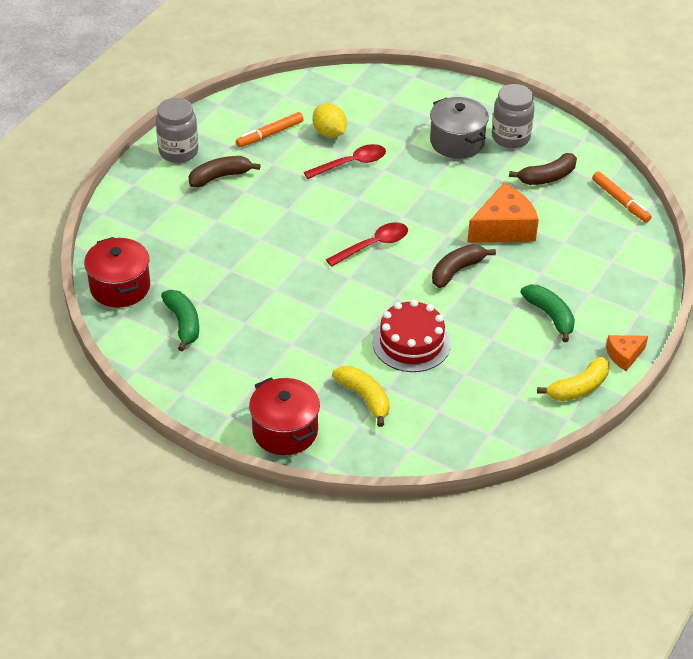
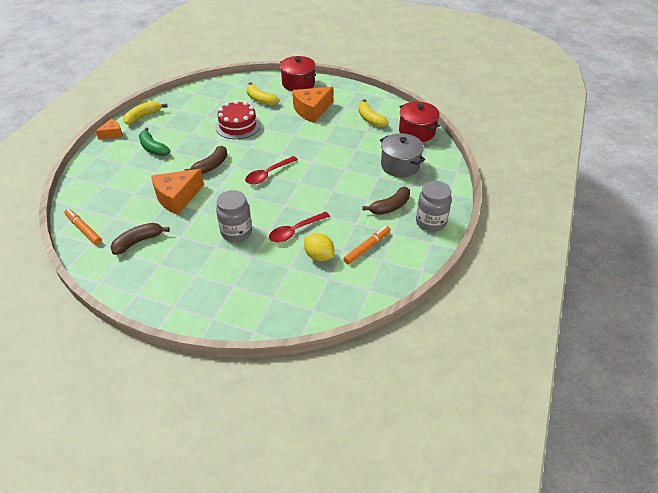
camera: 170 degrees right, 0 degrees up
(183, 324) = (370, 119): green banana -> yellow banana
(277, 358) = (312, 110): none -> orange cheese
(457, 142) = (211, 263): grey pot -> grey pot (400, 165)
(510, 137) = (164, 275): grey jar -> grey jar (236, 232)

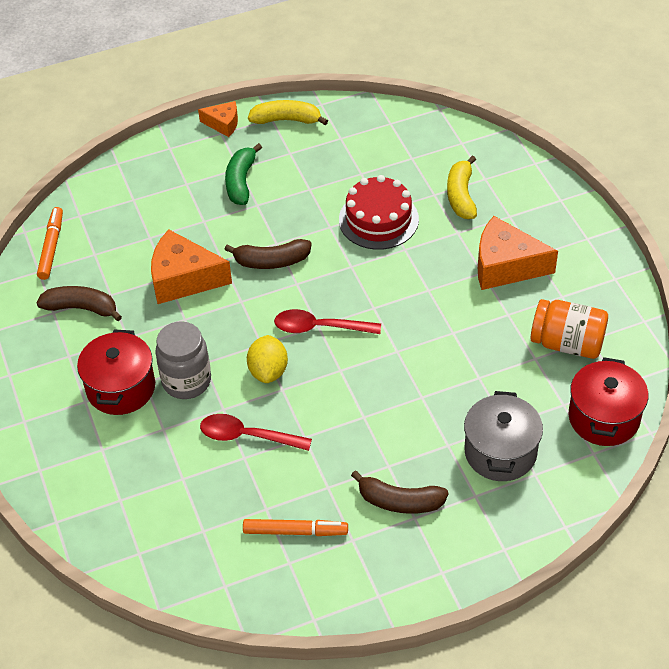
camera: 50 degrees right, 5 degrees up
(298, 84) = (549, 203): red pot -> red pot (121, 388)
(319, 256) = (230, 493): yellow lemon -> yellow lemon (268, 371)
(370, 119) = (567, 343): yellow banana -> orange jar
(431, 222) = (418, 568): grey jar -> none

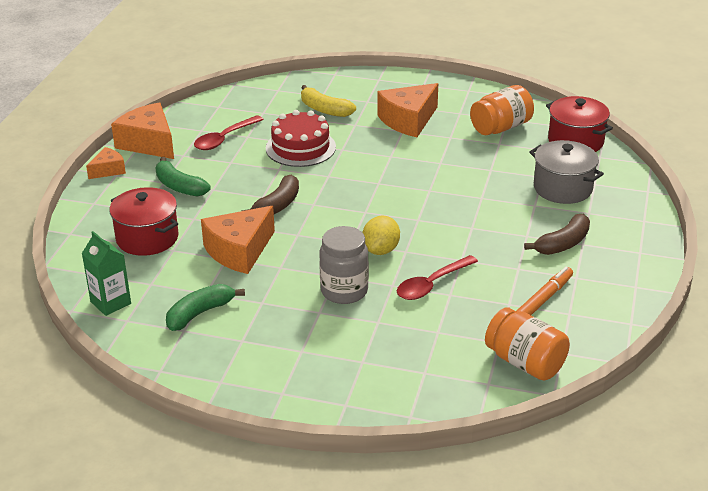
camera: 55 degrees left, 15 degrees down
(51, 247) = (110, 303): orange marker -> green carton
(81, 308) = (200, 313): brown banana -> green banana
(121, 388) = (311, 326): red pot -> red pot (147, 238)
(188, 565) = (525, 362): none -> orange jar
(268, 371) = (381, 250): yellow lemon -> yellow lemon turned 75 degrees clockwise
(287, 120) = (149, 143): yellow banana -> orange cheese
(319, 327) = (368, 212): red spoon -> red spoon (224, 139)

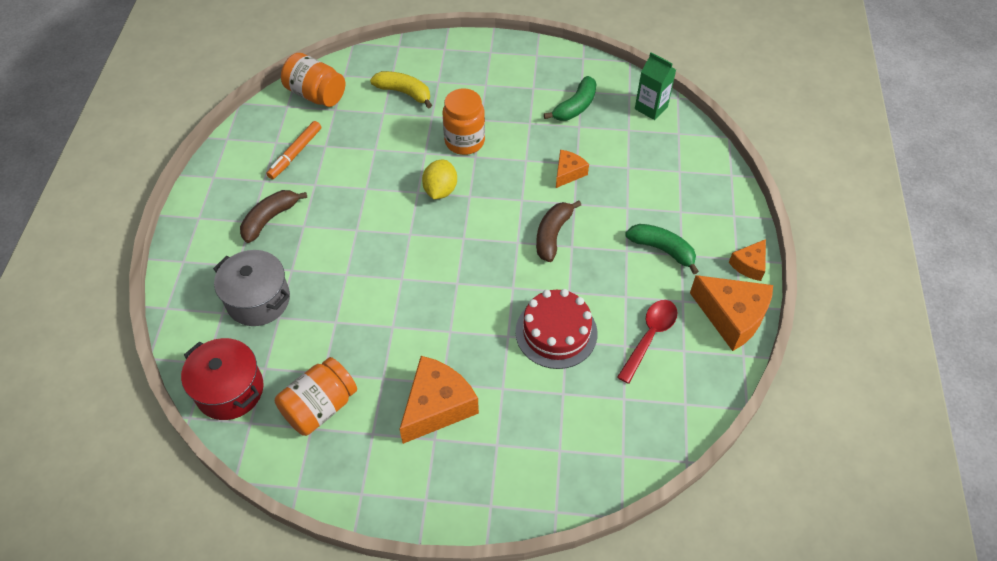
camera: 170 degrees right, 20 degrees up
(147, 238) = (658, 178): red pot -> none
(239, 251) = (568, 173): orange cheese -> orange cheese, size x0.55
(324, 109) = (548, 416): yellow banana -> yellow banana (404, 93)
(344, 291) = (464, 141): grey jar -> orange jar
(431, 284) = (391, 157): red spoon -> none

